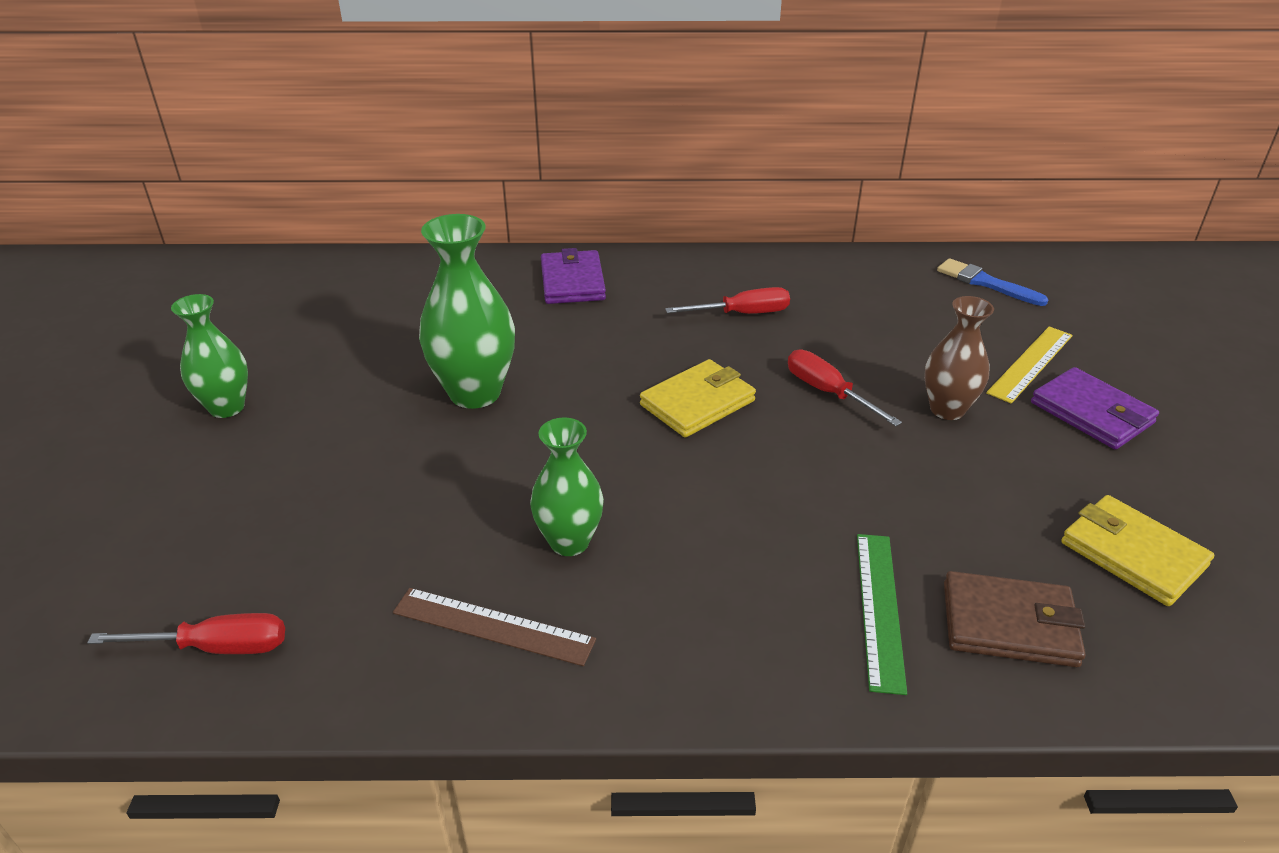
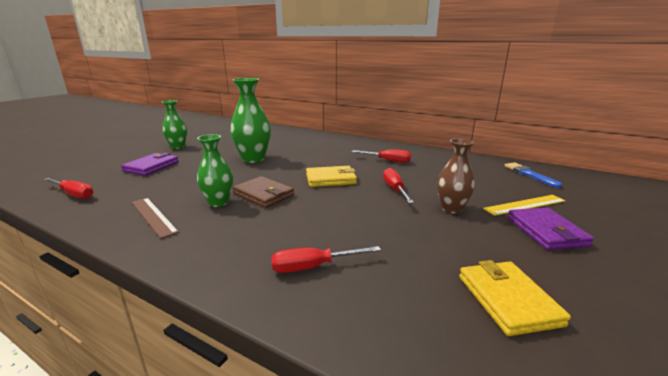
camera: 30 degrees right, 15 degrees down
(572, 282) = (331, 142): purple wallet -> purple wallet (151, 167)
(879, 609) = (313, 267): green ruler -> red screwdriver
(1009, 624) = (378, 301): brown wallet -> brown wallet (263, 195)

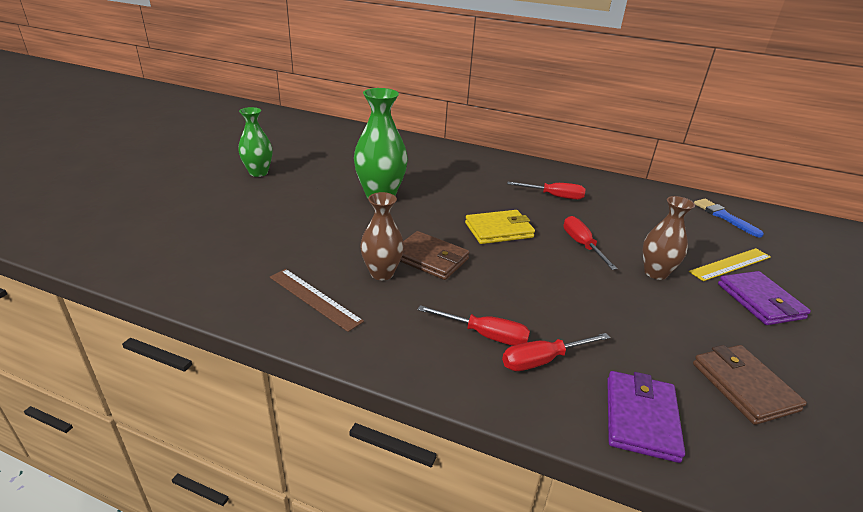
camera: 10 degrees left, 10 degrees up
(74, 194) = (179, 266): red screwdriver -> red screwdriver (485, 335)
(151, 167) = (249, 213): purple wallet -> purple wallet (641, 418)
(218, 202) = (382, 273): green vase -> brown vase
(507, 300) = (744, 386): yellow wallet -> brown wallet

